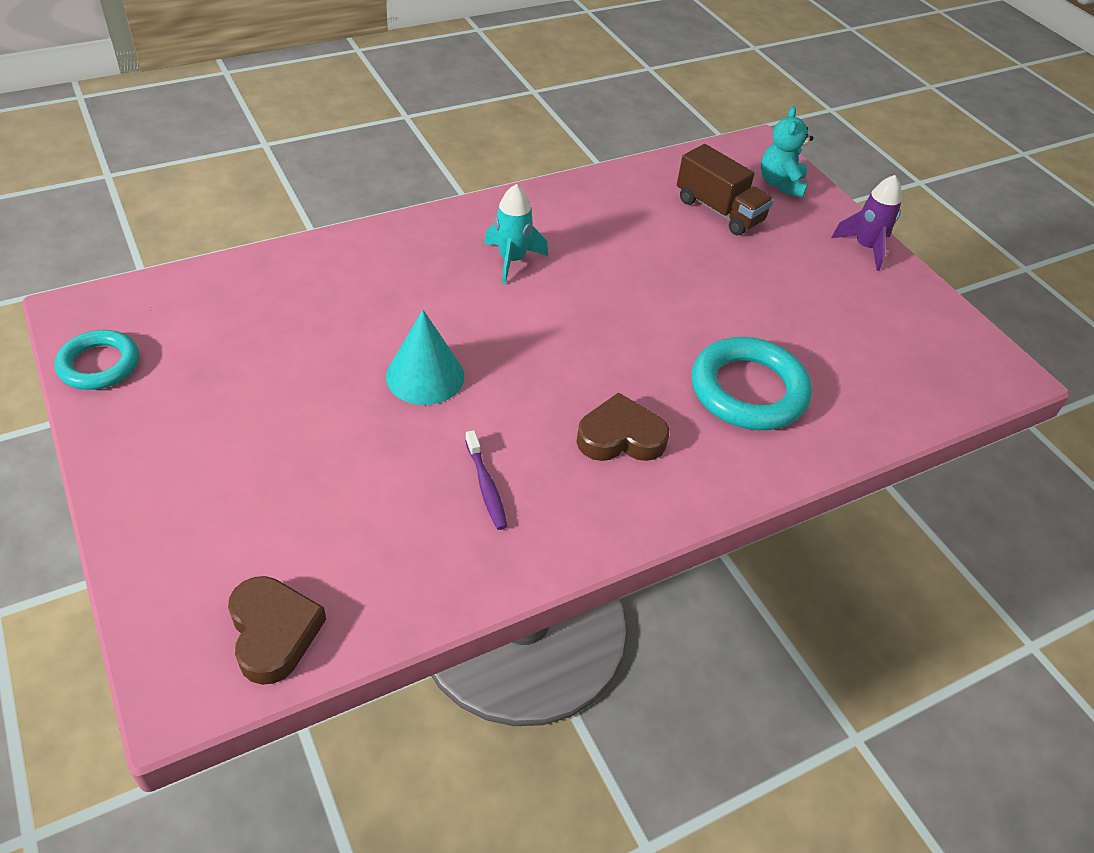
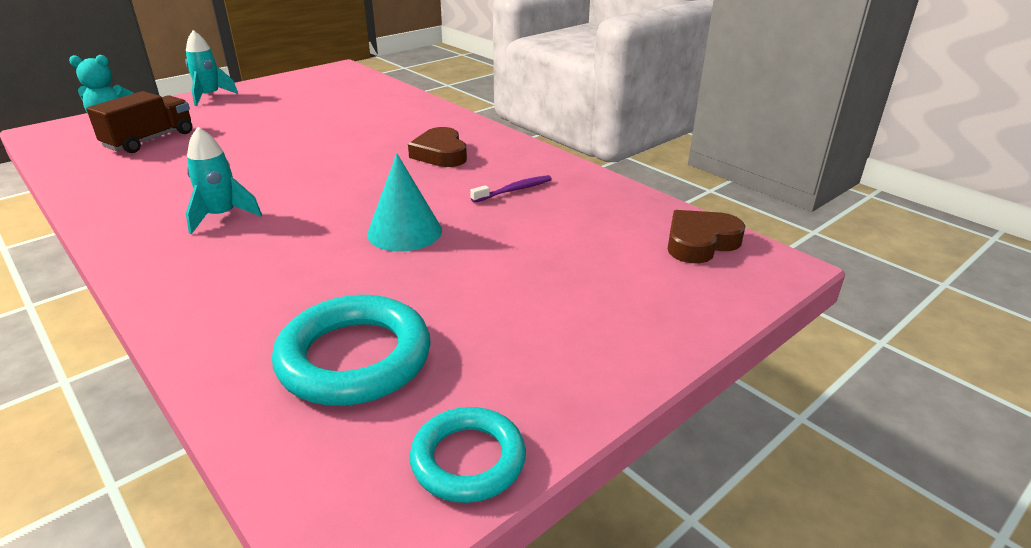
camera: 100 degrees left, 15 degrees down
(748, 390) = (377, 122): turquoise ring -> turquoise ring (354, 358)
(866, 248) = (210, 96): purple rocket -> turquoise rocket

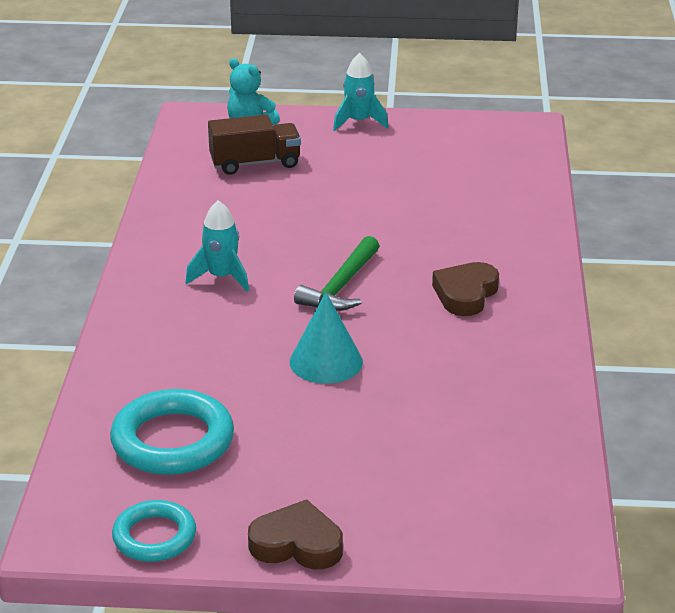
camera: 45 degrees right, 0 degrees up
(340, 183) = (341, 286): none -> green hammer
(514, 190) = (469, 368): purple toothbrush -> none
(700, 242) = (540, 503): brown heart -> brown heart (297, 544)

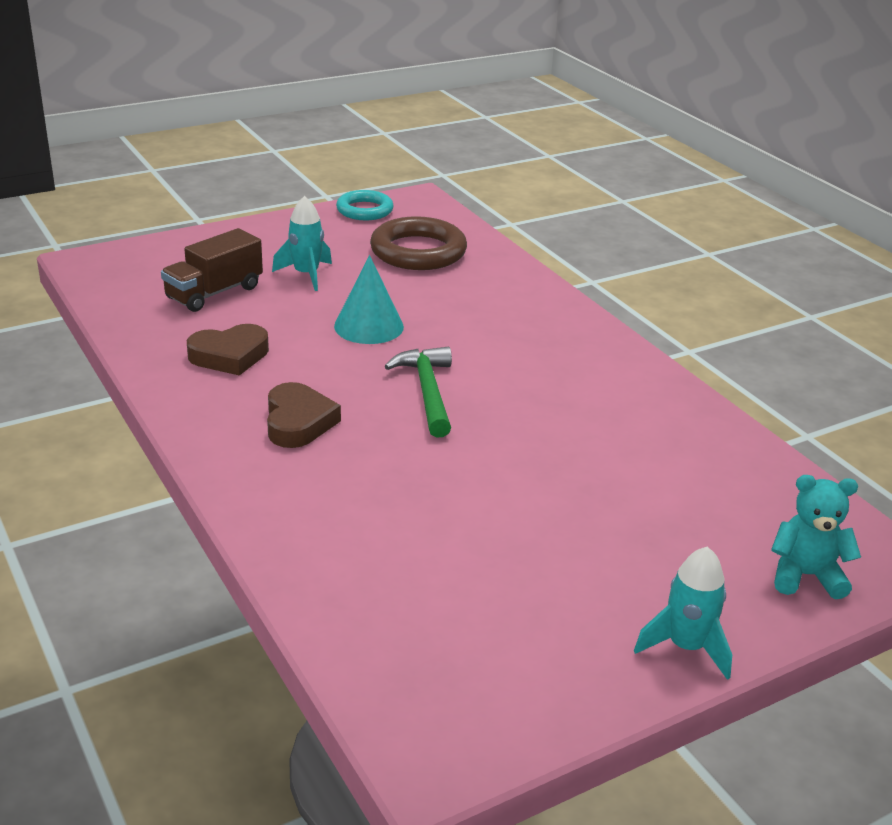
camera: 145 degrees right, 0 degrees up
(173, 440) = (418, 251): turquoise ring -> brown ring
(221, 277) = (544, 366): turquoise rocket -> turquoise rocket (306, 275)
(255, 163) = (706, 511): brown truck -> brown truck (214, 293)
(297, 544) = (273, 227): brown heart -> brown heart (230, 356)

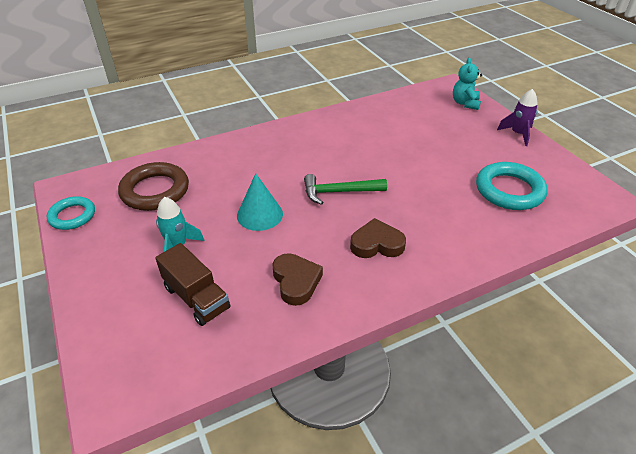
camera: 85 degrees left, 10 degrees up
(451, 592) = (509, 190): none -> turquoise ring
(686, 647) = (518, 134): turquoise rocket -> purple rocket

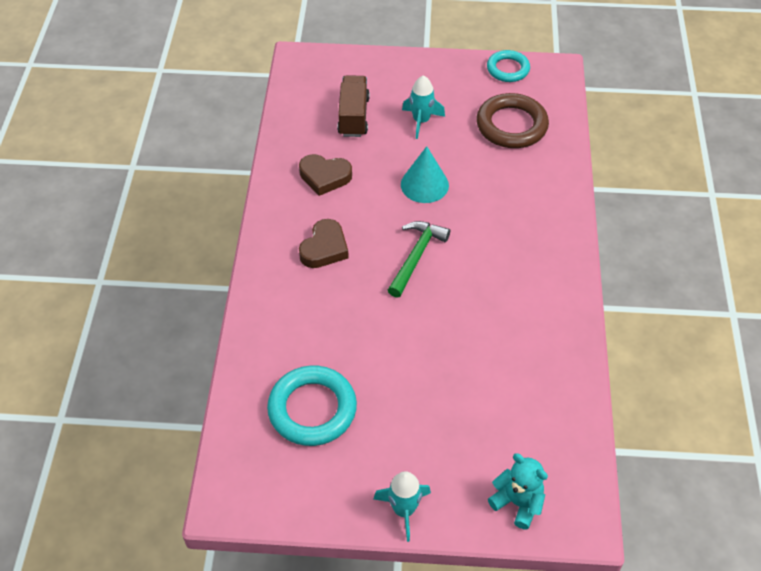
camera: 120 degrees right, 10 degrees up
(196, 298) = (353, 116): brown truck -> brown truck turned 105 degrees clockwise
(518, 134) = (404, 510): purple rocket -> turquoise rocket

